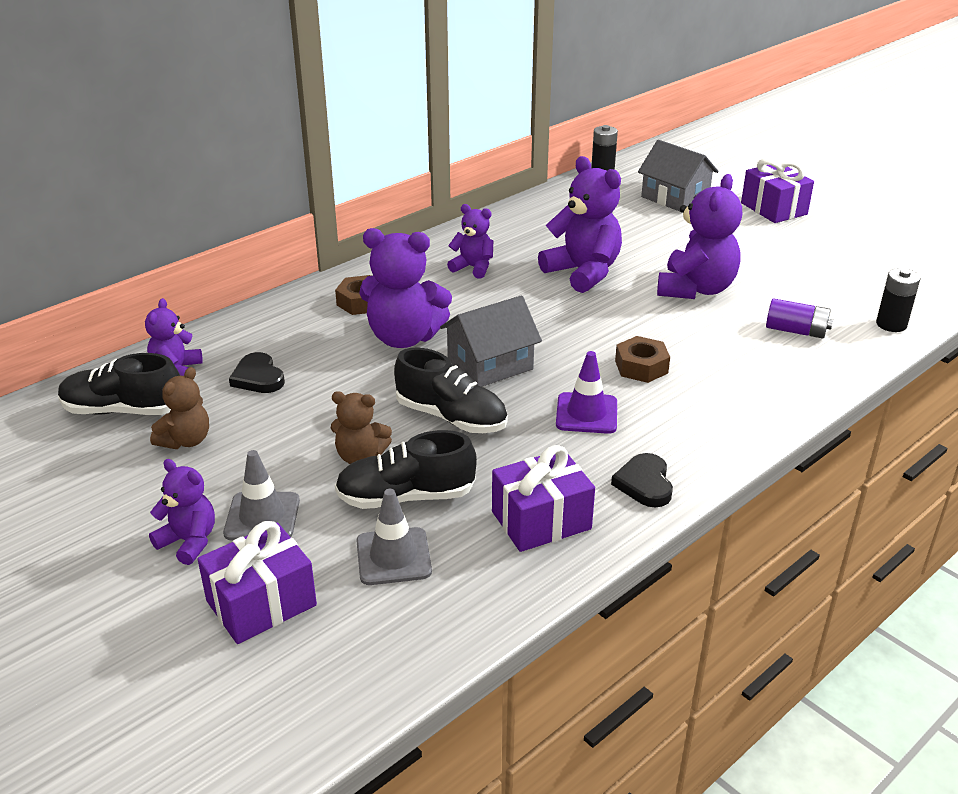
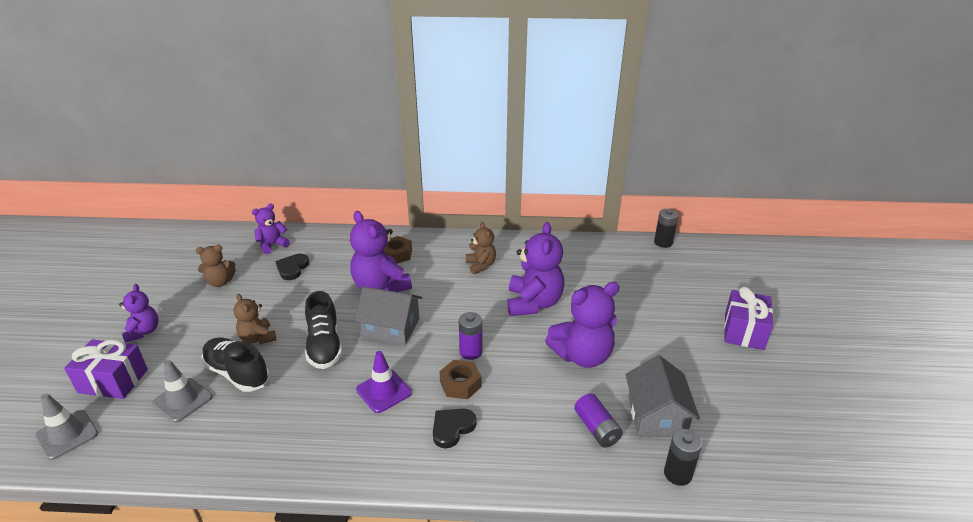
camera: 45 degrees right, 0 degrees up
(123, 410) = (226, 252): black shoe -> none
(262, 517) = (180, 340): grey traffic cone -> grey traffic cone (67, 435)
(473, 268) = (481, 265): purple teddy bear -> brown teddy bear
(541, 520) = (260, 434): purple gift -> none
(602, 339) = (471, 352): none -> purple battery
(644, 483) = (336, 456): black heart -> black heart (452, 428)
(675, 197) = (682, 285): grey house -> grey house (656, 416)

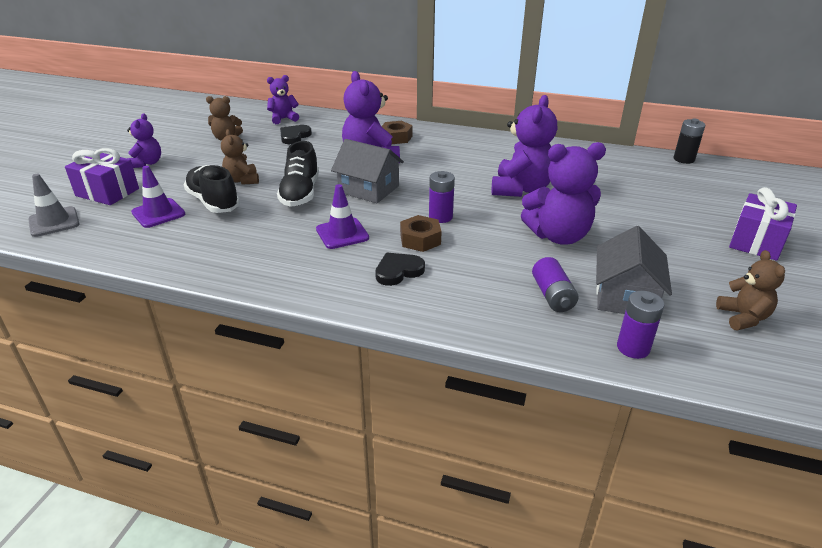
camera: 15 degrees right, 0 degrees up
(182, 400) = (158, 213): grey traffic cone -> purple traffic cone
(481, 265) = (477, 155): brown teddy bear -> brown teddy bear (743, 317)
(677, 474) = (633, 348): black battery -> purple battery

